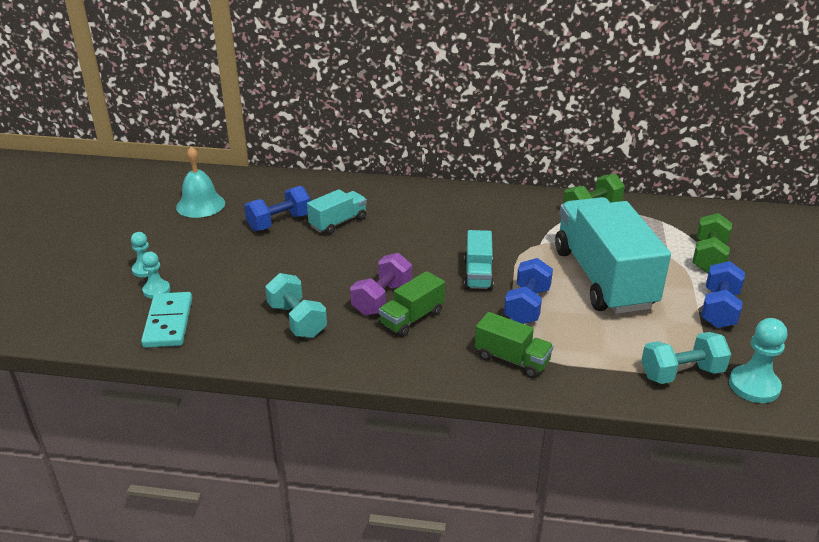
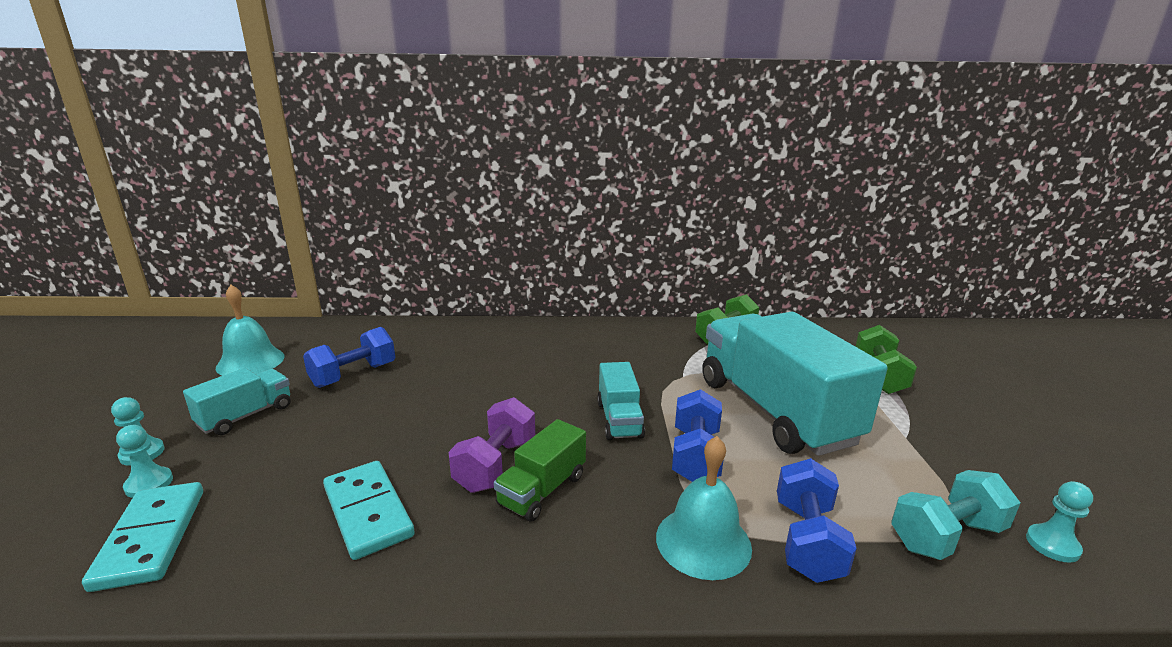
camera: 10 degrees left, 10 degrees down
(297, 320) = (368, 511): turquoise dumbbell -> turquoise domino
(338, 222) = (430, 370): turquoise truck -> turquoise truck (246, 416)
(512, 359) = (703, 541): green truck -> turquoise bell
(719, 309) = (931, 437): blue dumbbell -> blue dumbbell (807, 540)
(754, 386) = (1052, 545): turquoise pawn -> turquoise pawn, size x0.63

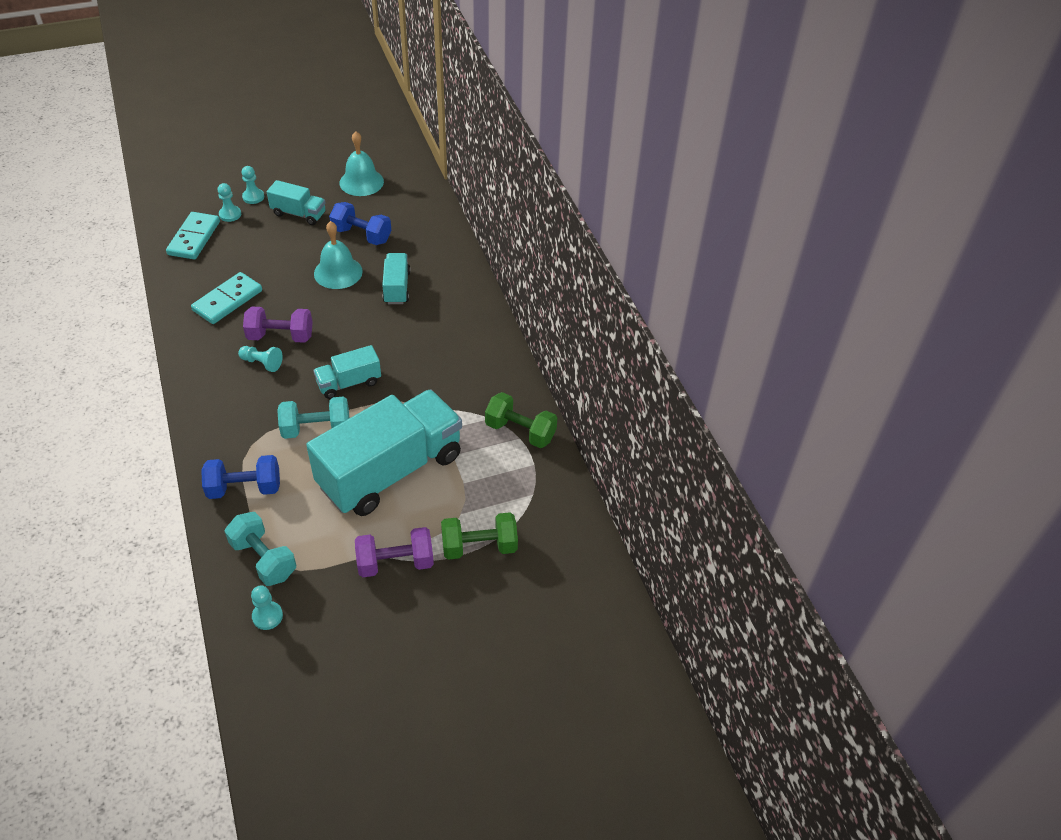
camera: 70 degrees right, 25 degrees up
(151, 538) = (194, 238): turquoise domino -> turquoise domino turned 45 degrees counterclockwise
(473, 366) = (397, 288): none -> turquoise truck
(542, 490) = (262, 363): green truck -> turquoise pawn
(695, 456) = (316, 429): blue dumbbell -> turquoise dumbbell
(703, 541) = (234, 441): turquoise bell -> turquoise bell (338, 272)
(916, 427) = (395, 563): none -> purple dumbbell

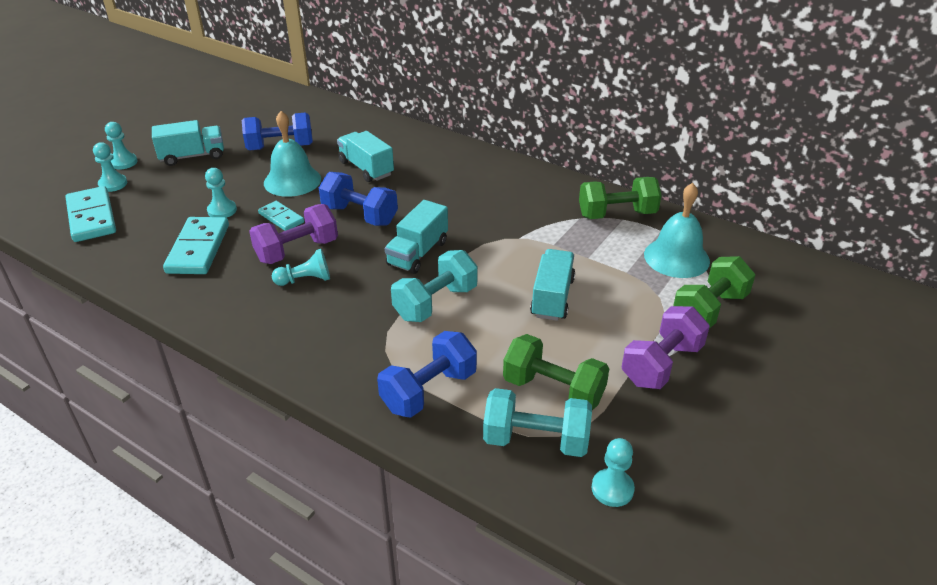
camera: 35 degrees left, 10 degrees down
(270, 275) = (222, 210): none -> turquoise pawn
(298, 302) = (281, 218): none -> turquoise domino
(311, 535) = (553, 390): none -> green dumbbell
(348, 328) = (359, 215): none -> blue dumbbell
(361, 182) = (229, 113): turquoise bell -> turquoise bell (676, 257)
(390, 471) = (552, 297): turquoise truck -> turquoise truck, size x0.46

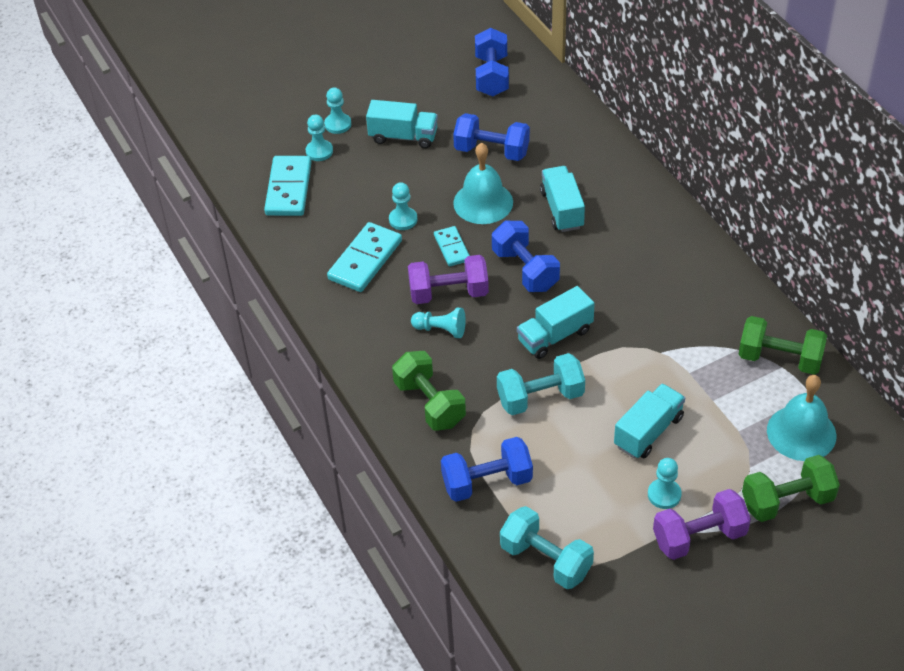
camera: 30 degrees right, 10 degrees up
(253, 104) = (492, 76): none -> blue dumbbell
(553, 390) = (588, 523): green dumbbell -> green dumbbell (429, 403)
(612, 489) = (579, 624): turquoise pawn -> turquoise pawn (664, 494)

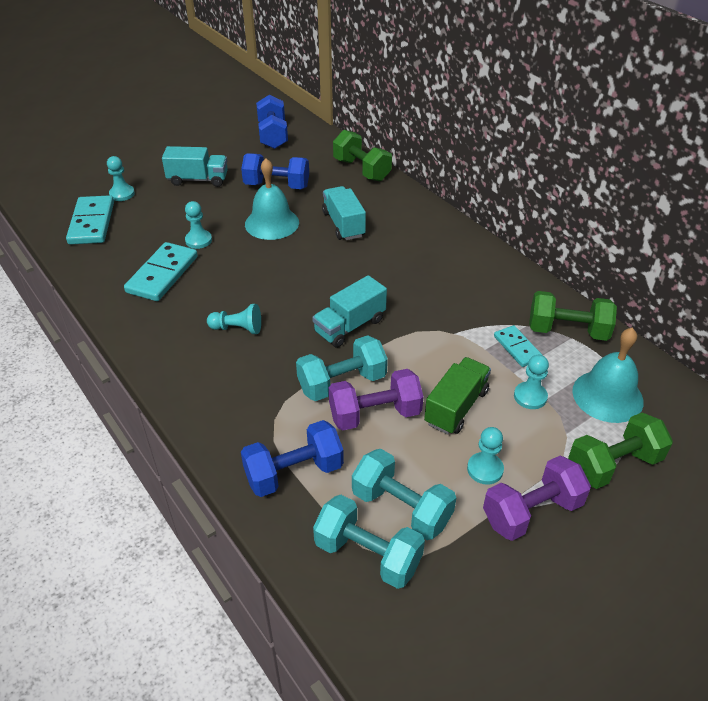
camera: 10 degrees left, 5 degrees down
(338, 124) = (139, 174): turquoise pawn -> turquoise pawn (530, 396)
(429, 403) = (228, 397): green dumbbell -> green dumbbell (361, 170)
(449, 293) = (244, 297): purple dumbbell -> purple dumbbell (375, 414)
(452, 248) = (245, 260): turquoise domino -> turquoise domino (517, 348)
(525, 270) = (315, 273): blue dumbbell -> none
(581, 522) = (401, 508): none -> turquoise dumbbell
(648, 432) = (456, 407): turquoise truck -> green truck

